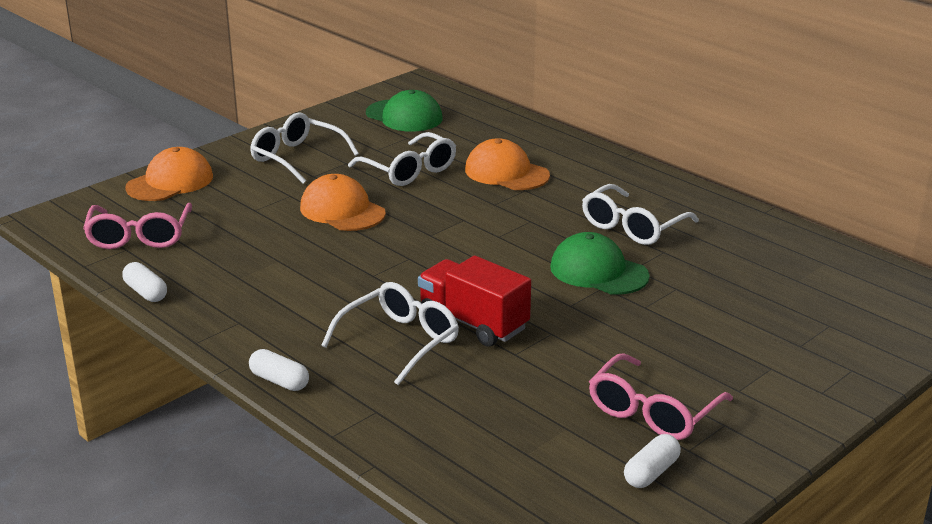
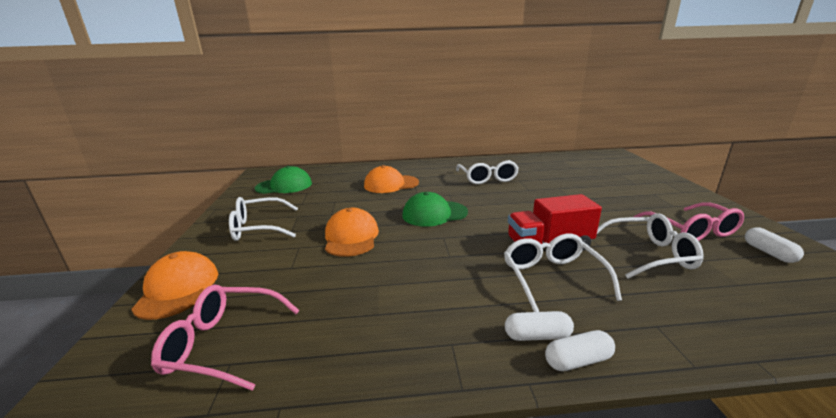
camera: 50 degrees left, 5 degrees down
(139, 236) = (224, 344): pink glasses -> pink glasses turned 150 degrees clockwise
(145, 292) = (327, 385): white capsule -> white capsule (537, 336)
(342, 210) = (351, 237): orange cap -> orange cap turned 90 degrees clockwise
(409, 170) = (343, 203): white glasses -> white glasses (648, 255)
(598, 271) = (523, 197): green cap -> green cap (434, 214)

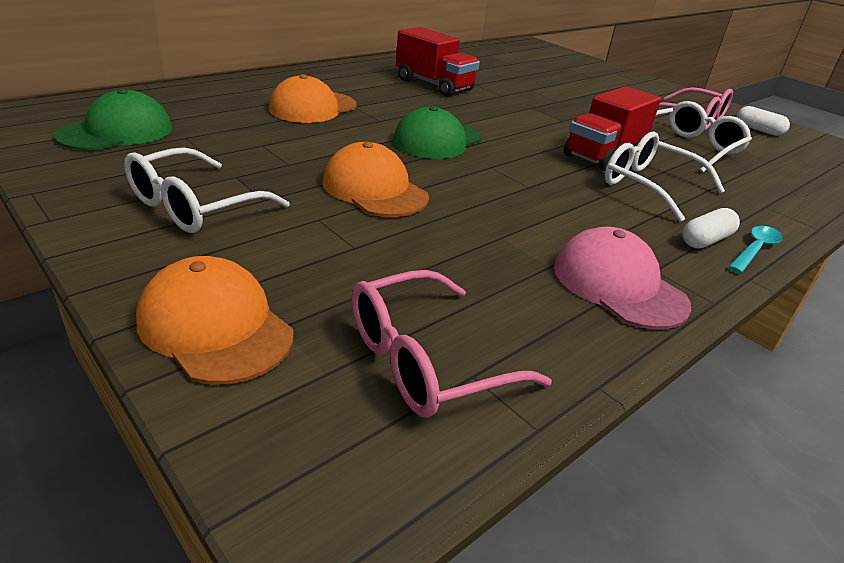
camera: 40 degrees left, 10 degrees up
(404, 344) = (618, 285): none -> pink cap
(487, 178) = (434, 85): white glasses -> red truck
(577, 360) = (755, 249): white capsule -> turquoise spoon

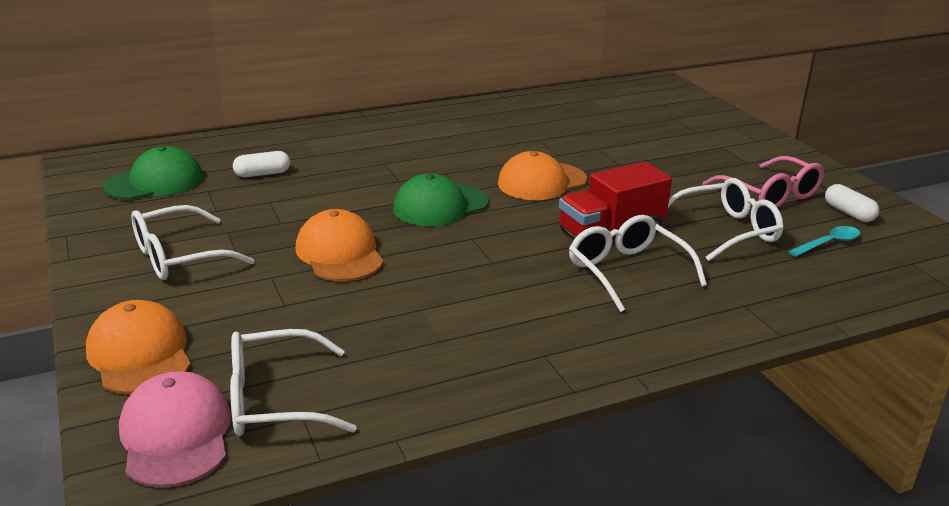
camera: 20 degrees right, 5 degrees down
(313, 107) = (342, 163): orange cap -> orange cap (541, 182)
(426, 360) = (275, 400): pink glasses -> white glasses
(434, 85) = (490, 140): red truck -> none
(618, 285) = (493, 364): pink cap -> pink cap (176, 435)
(706, 240) = (630, 333): white capsule -> white capsule (262, 174)
(755, 249) = (675, 348): turquoise spoon -> turquoise spoon (829, 243)

